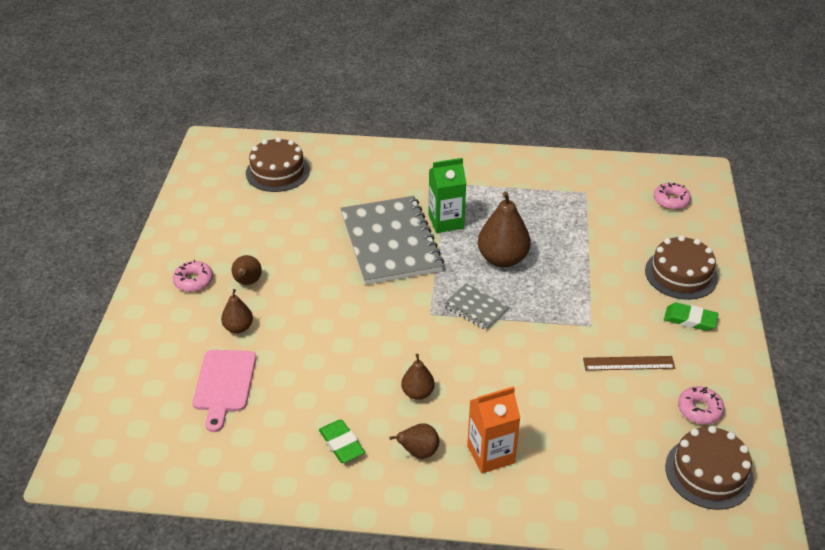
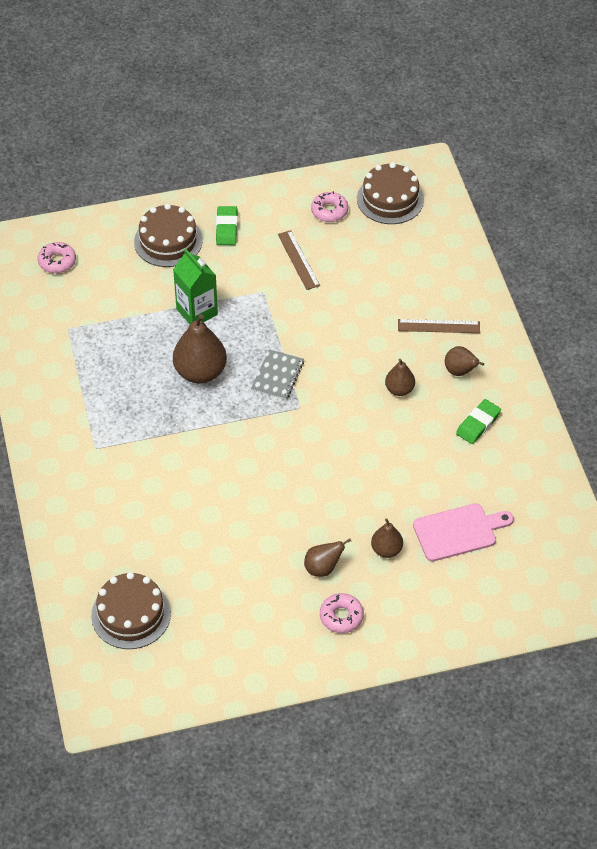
camera: 110 degrees left, 10 degrees up
(390, 242) = (212, 468): grey notebook -> none
(446, 222) = (160, 431): green carton -> green carton (197, 312)
(490, 454) = (438, 326): orange carton -> brown ruler

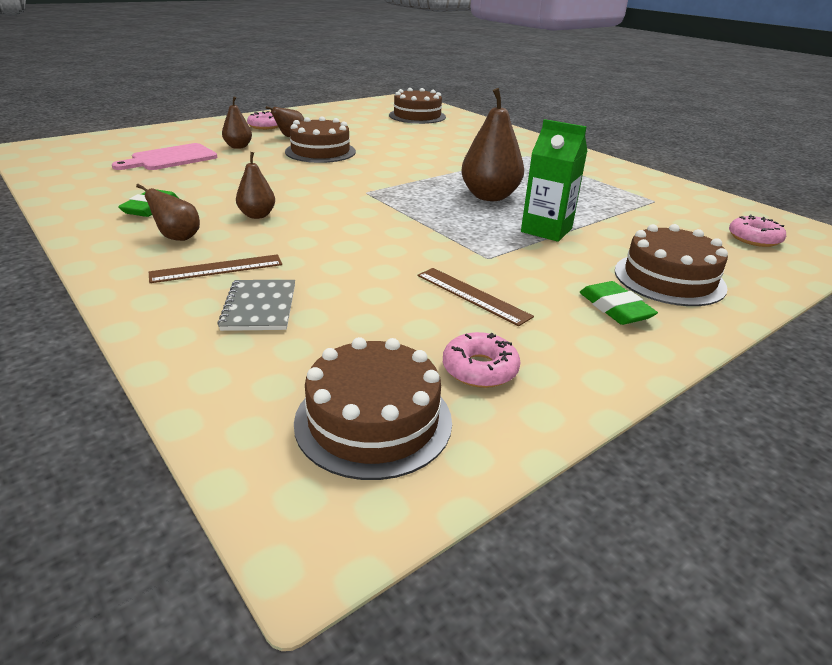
camera: 155 degrees right, 20 degrees down
(277, 376) = (407, 205): grey notebook -> grey notebook (260, 307)
(304, 513) = (320, 151): none -> brown cake

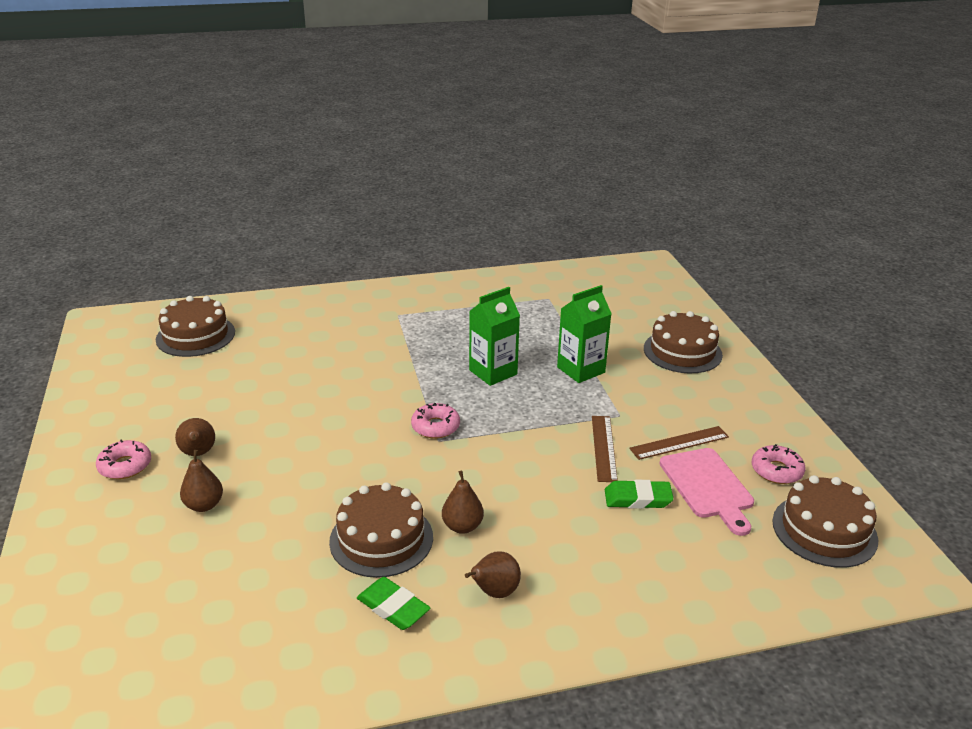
camera: 65 degrees left, 0 degrees up
(171, 158) = (207, 575): pink cutting board -> pink cutting board (708, 486)
(216, 268) = (581, 572): brown ruler -> brown ruler (603, 448)
(260, 307) = (664, 556): grey notebook -> none
(320, 151) = (280, 441): brown cake -> brown cake (381, 539)
(489, 196) = (493, 372): brown pear -> green carton
(615, 308) = (715, 389): green eraser -> green eraser (638, 498)
(754, 238) = (635, 291): pink donut -> pink donut (435, 427)

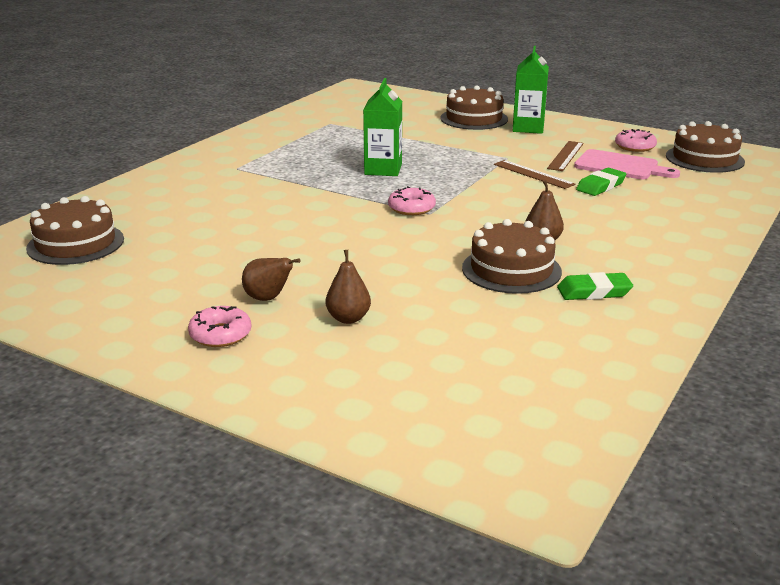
camera: 45 degrees left, 5 degrees down
(494, 592) = (627, 256): brown pear -> none
(581, 370) = (436, 148): green carton -> green carton (528, 128)

